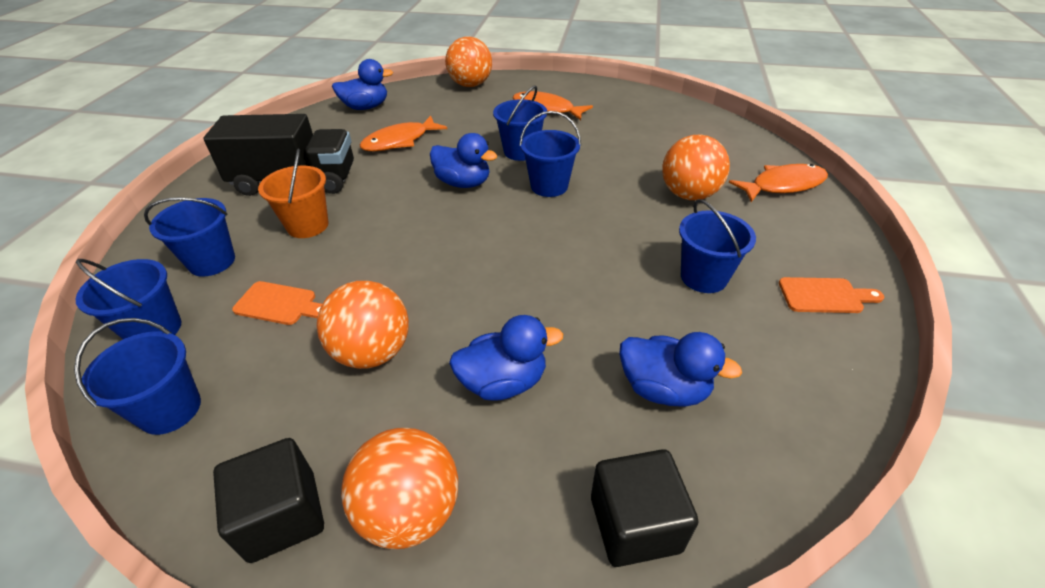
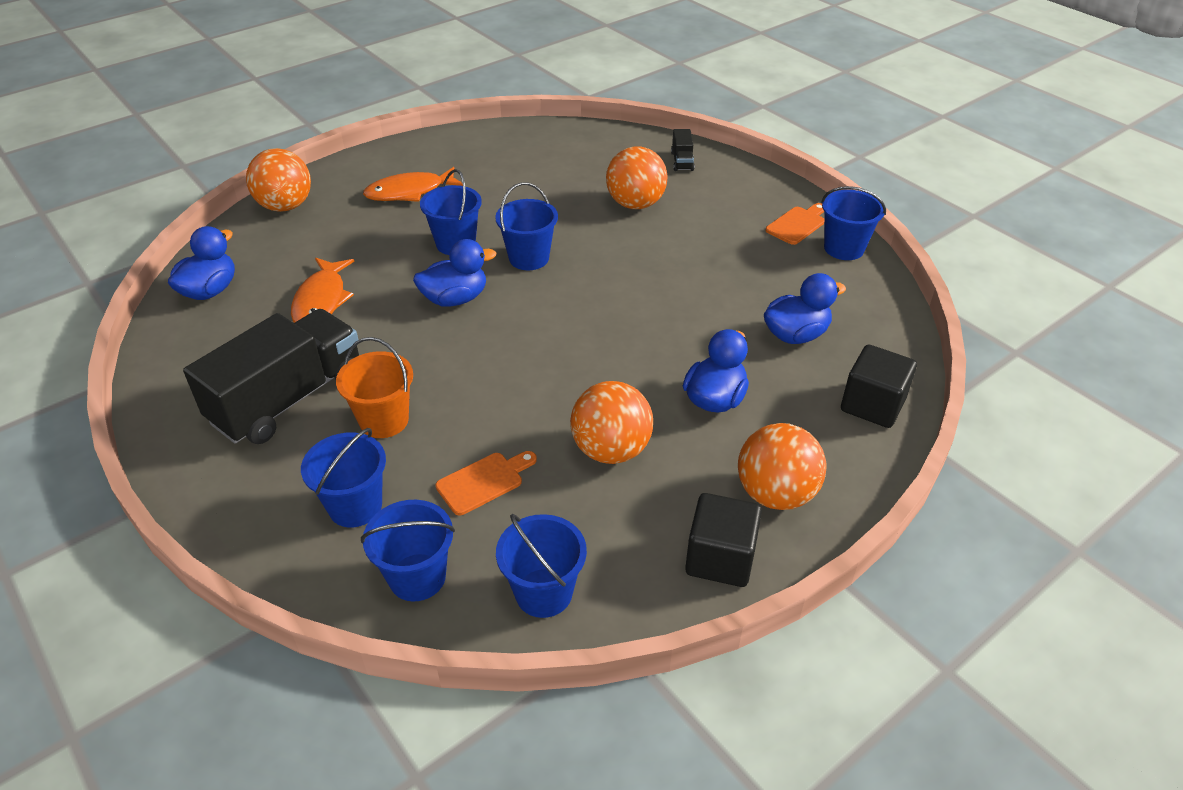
camera: 50 degrees left, 0 degrees up
(703, 277) = (725, 256): blue bucket -> blue bucket (844, 248)
(783, 185) = (682, 161): orange fish -> black truck

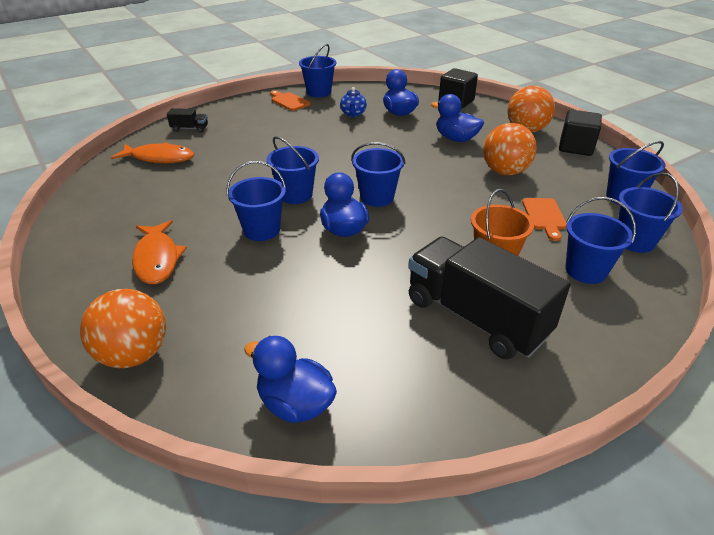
camera: 85 degrees left, 5 degrees down
(321, 300) = (331, 308): orange fish -> orange fish (159, 158)
(484, 481) = (544, 216): orange cutting board -> orange cutting board turned 150 degrees counterclockwise
(527, 321) = (377, 197): none -> blue bucket
(635, 204) = (239, 149): orange ball -> none
(773, 287) = (353, 114): none -> blue teapot

